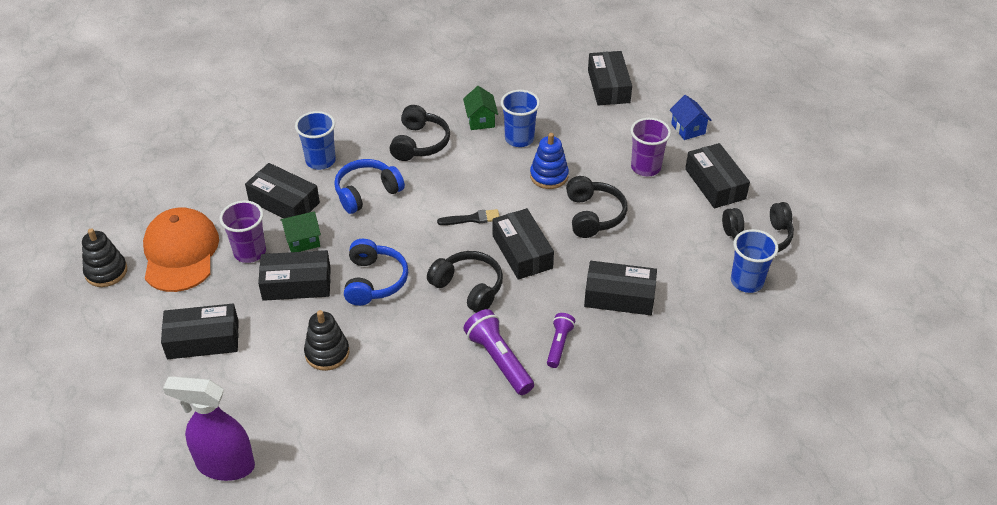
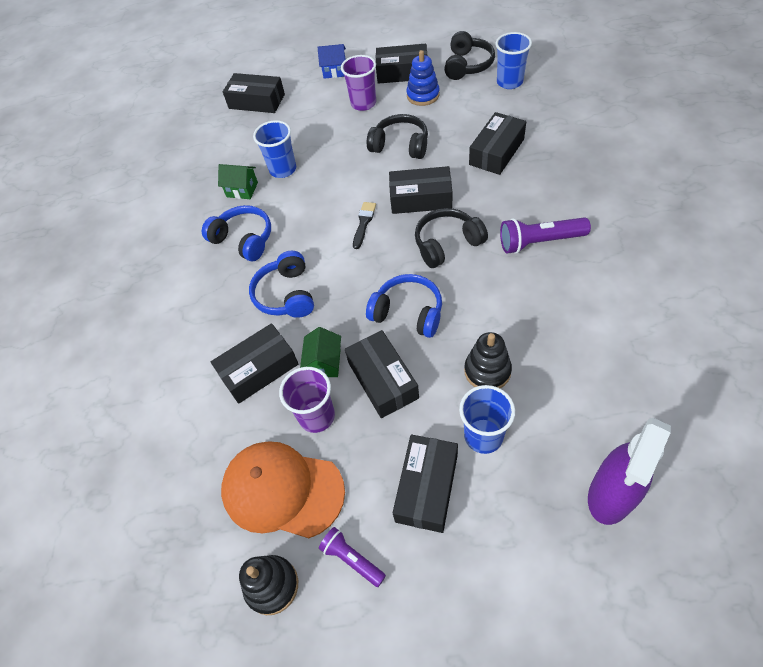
camera: 60 degrees left, 10 degrees up
(296, 284) = (383, 380): black box -> black box turned 45 degrees counterclockwise
(320, 161) = (217, 325): blue cup -> blue cup (483, 436)
(419, 143) = (244, 239): black headphones -> blue headphones
(549, 176) = (340, 161): blue stacking toy -> blue stacking toy (423, 95)
(559, 344) = (535, 199): purple flashlight -> purple flashlight (352, 559)

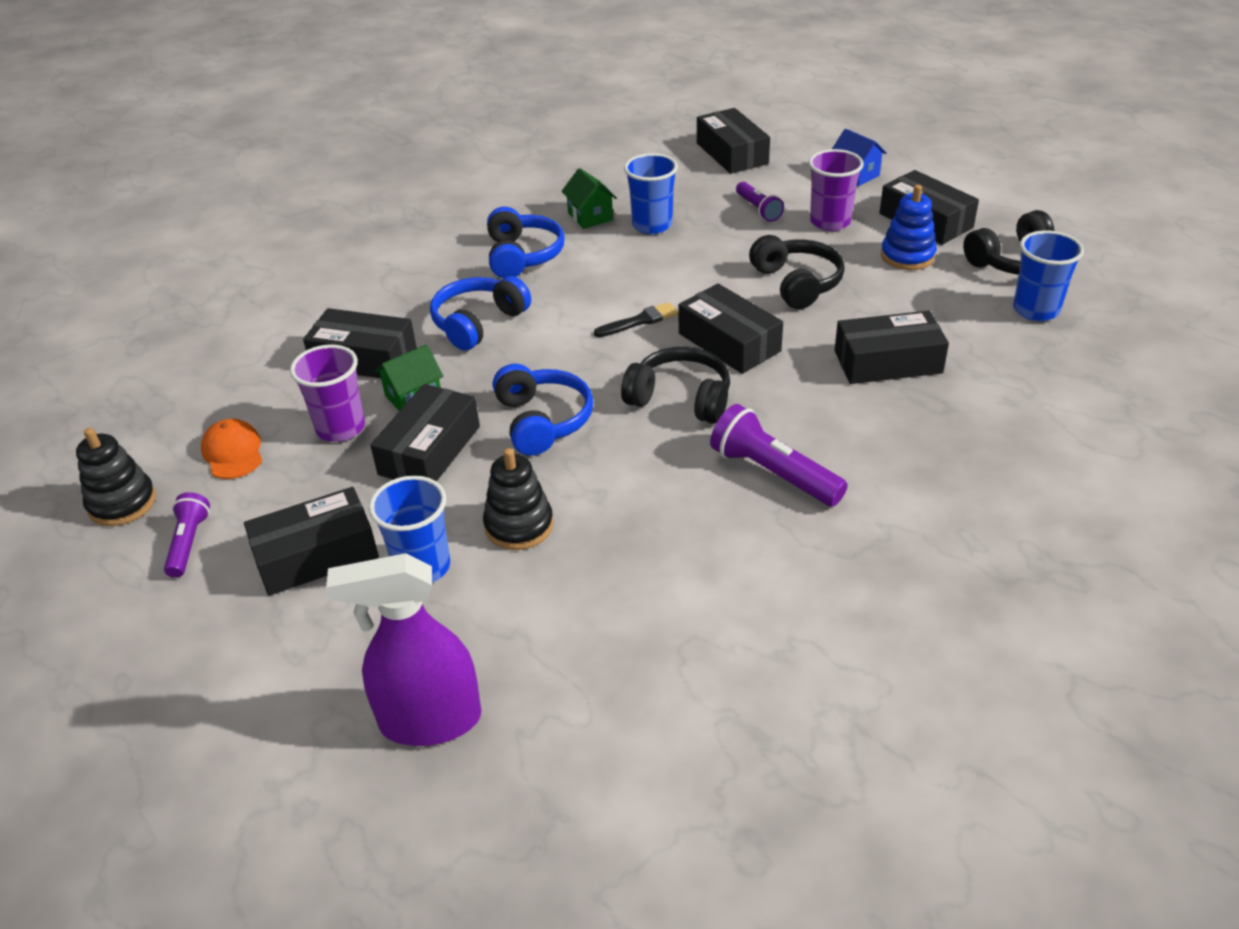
camera: 45 degrees right, 15 degrees down
(282, 490) = (233, 452): orange cap -> orange cap, size x0.50
(320, 122) = (758, 209): none -> purple flashlight

